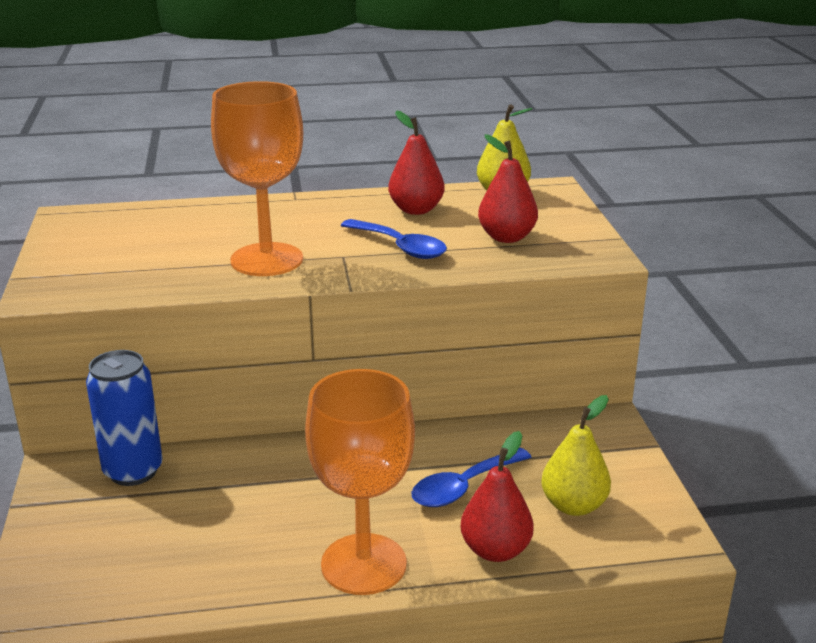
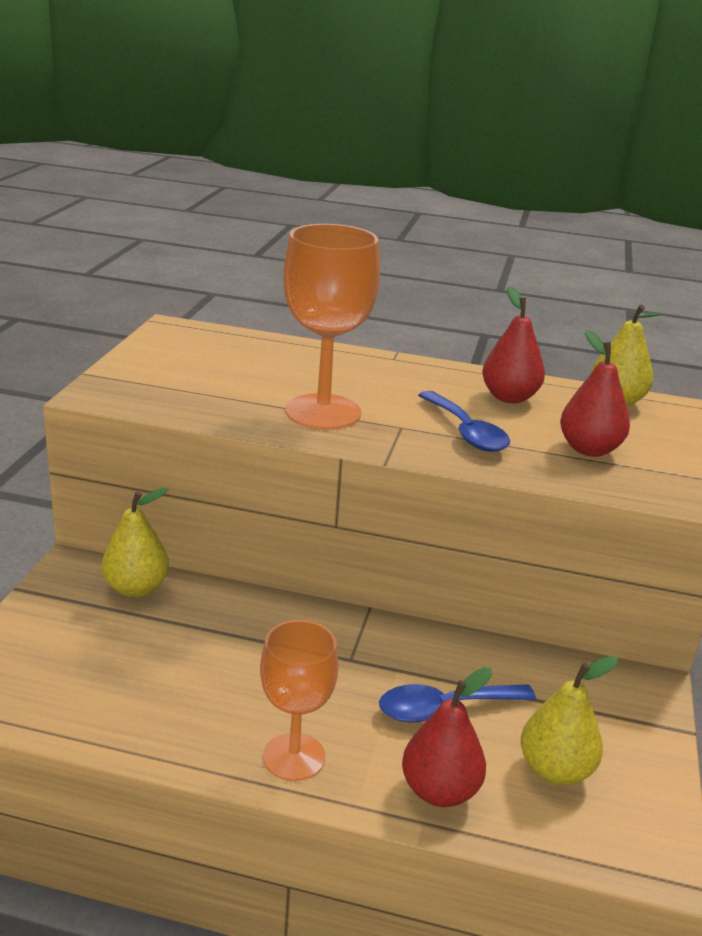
camera: 20 degrees right, 0 degrees up
(133, 471) = (136, 588): blue can -> yellow pear
(363, 564) = (294, 757): orange goblet -> orange goblet, size x0.66

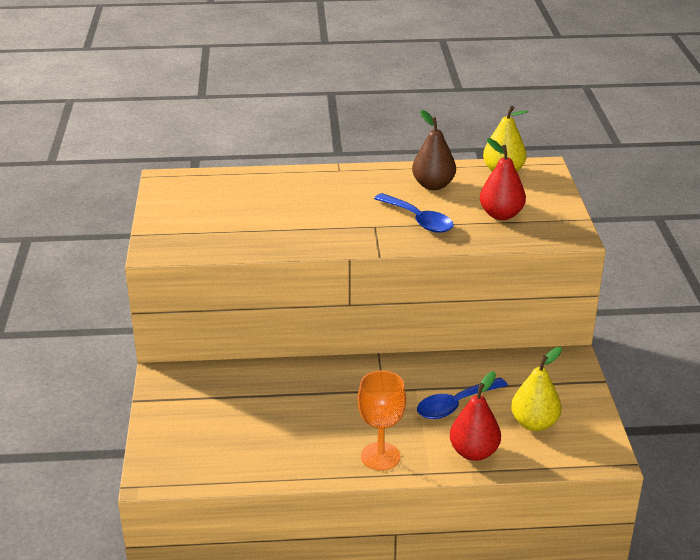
camera: 15 degrees left, 5 degrees up
(136, 588) = (217, 379): yellow pear -> none
(323, 412) = (318, 227): orange goblet -> none
(509, 397) = (433, 185): red pear -> brown pear

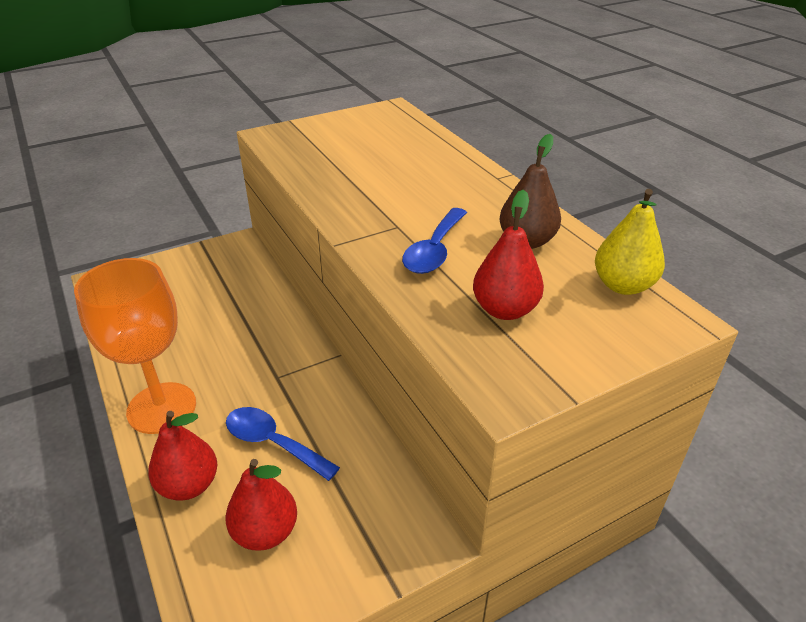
camera: 65 degrees right, 5 degrees up
(380, 456) = (161, 408): orange goblet -> orange goblet, size x1.51
(534, 423) = (265, 532): yellow pear -> red pear

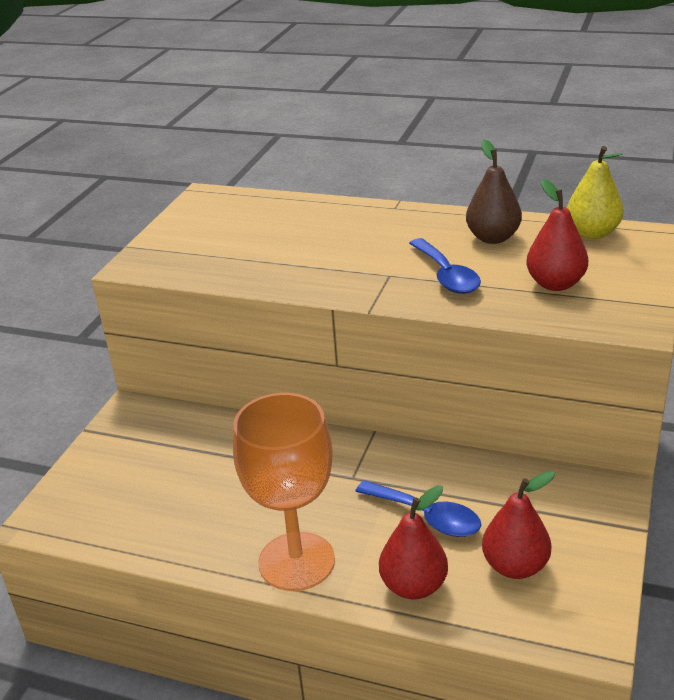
camera: 40 degrees left, 5 degrees down
(273, 443) = (427, 517): blue spoon -> blue spoon turned 135 degrees counterclockwise

